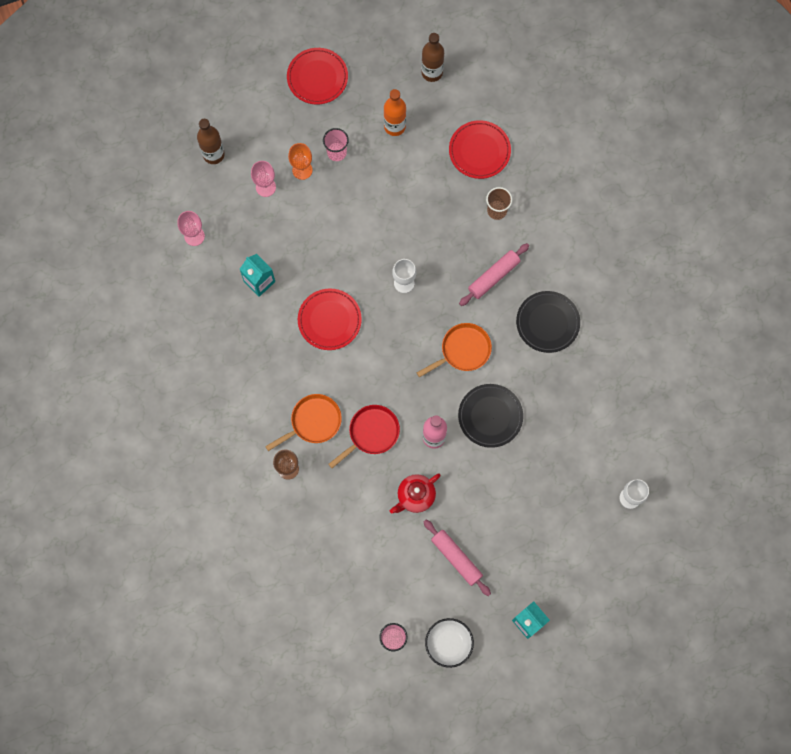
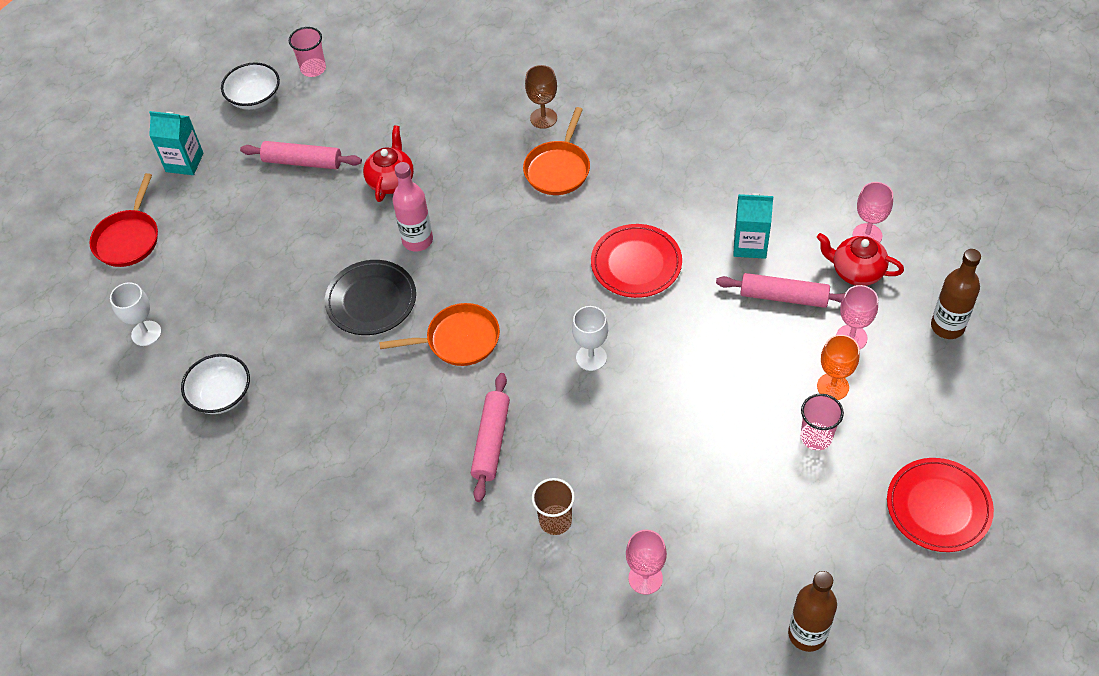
camera: 145 degrees right, 20 degrees down
(223, 220) = (856, 271): none -> red teapot
(274, 237) = (783, 296): none -> pink rolling pin
(371, 433) = (488, 200): red pan -> red pan (128, 239)
(394, 126) = (781, 523): orange bottle -> none
(463, 350) = (458, 340): orange pan -> orange pan turned 120 degrees counterclockwise
(479, 151) = (645, 578): red plate -> pink goblet
(547, 323) = (381, 439): black plate -> none
(613, 419) = (221, 395): none -> white bowl

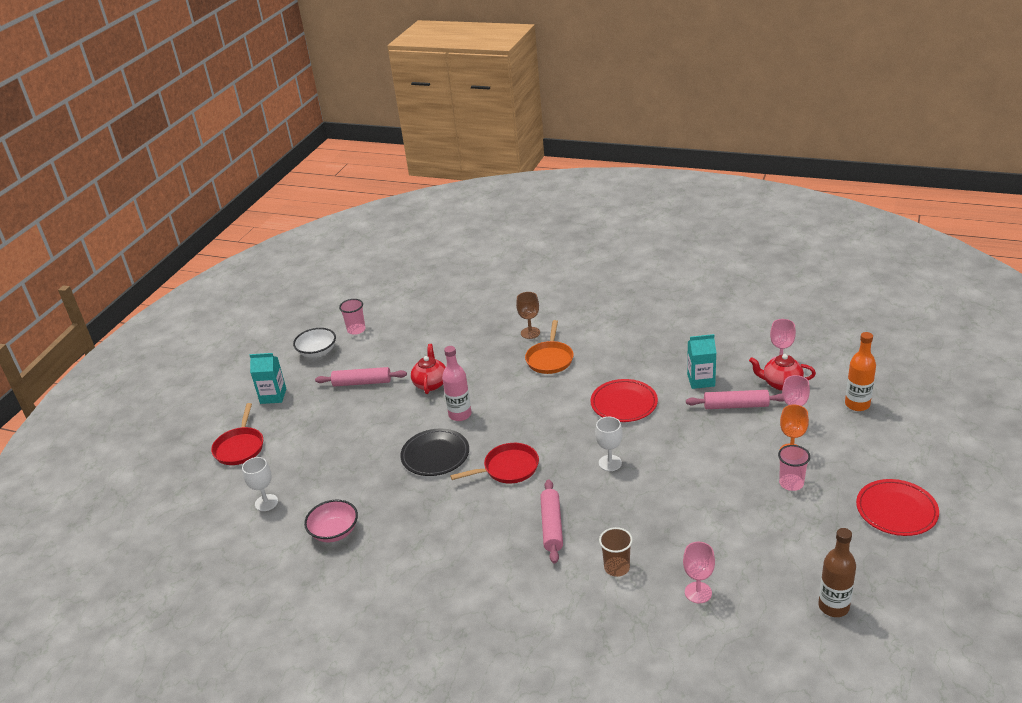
camera: 10 degrees left, 20 degrees down
(221, 395) = (334, 532): white bowl -> pink bowl
(458, 340) = (508, 468): orange pan -> red pan
(947, 326) = (857, 404): brown bottle -> orange bottle

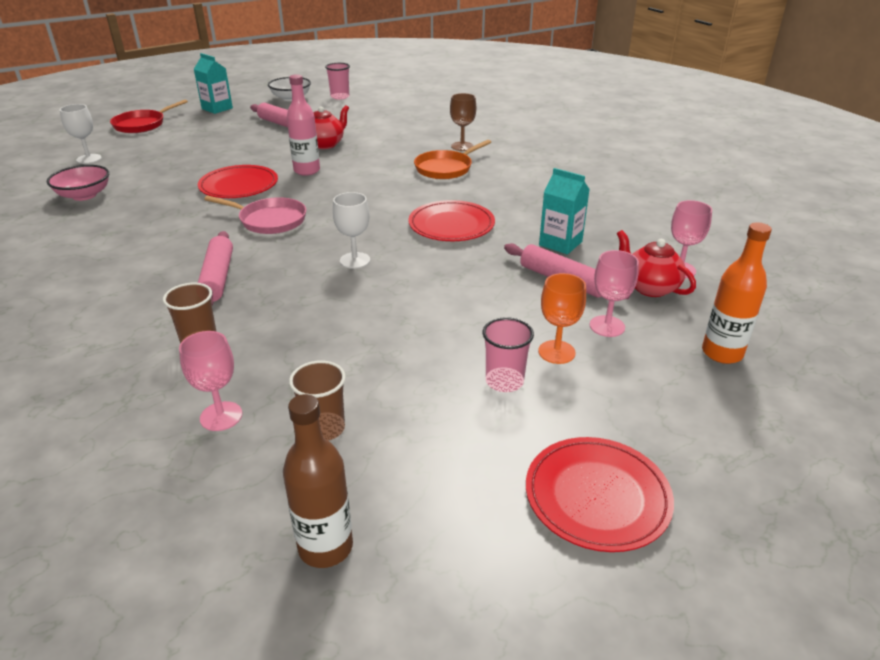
camera: 35 degrees right, 0 degrees up
(435, 455) = (239, 186): black plate -> red plate
(508, 468) = (269, 220): red pan -> pink pan
(551, 526) = (217, 278): pink rolling pin -> pink rolling pin turned 45 degrees counterclockwise
(752, 563) = (324, 428): none -> brown cup

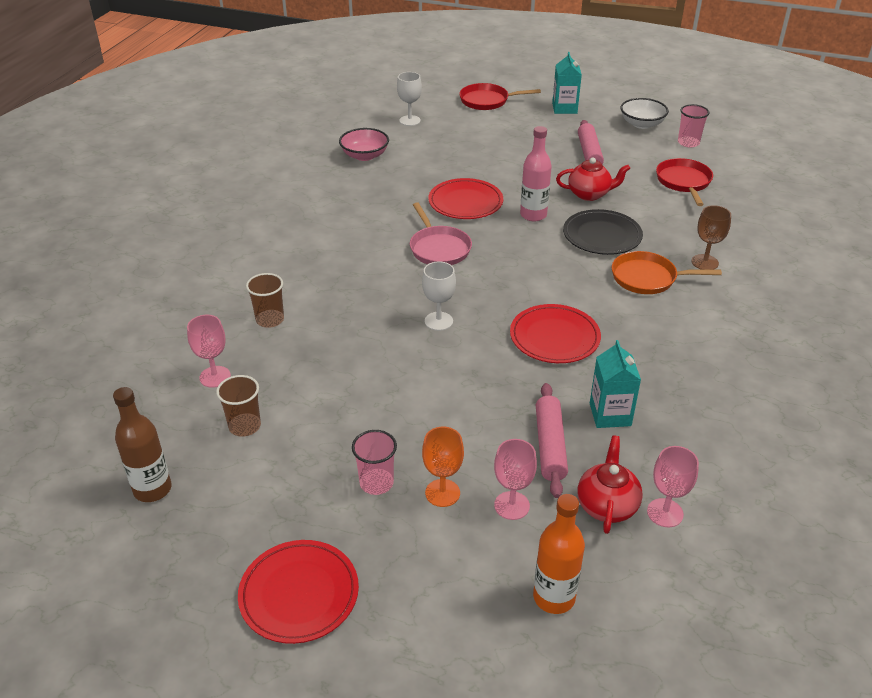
camera: 50 degrees right, 5 degrees up
(217, 278) = (342, 277): pink rolling pin -> none
(374, 115) = (684, 182): none -> red pan
(376, 161) = (602, 236): none -> black plate

